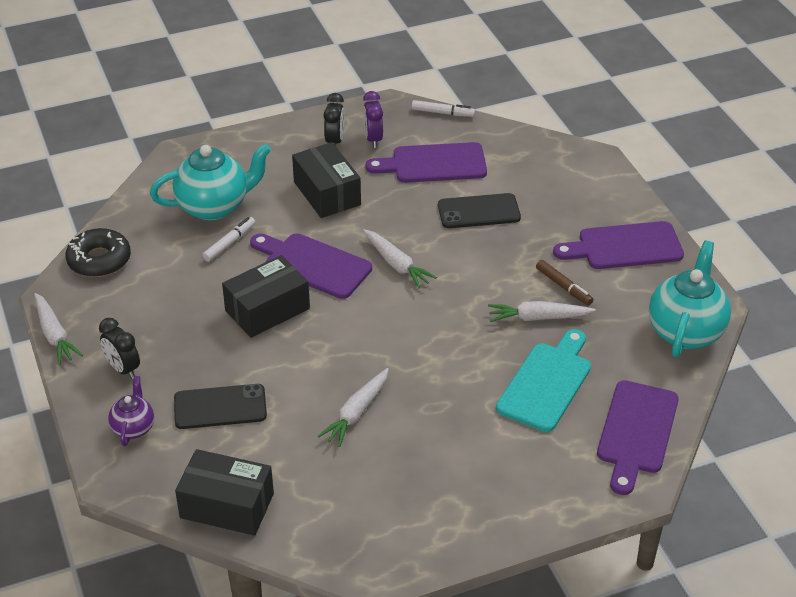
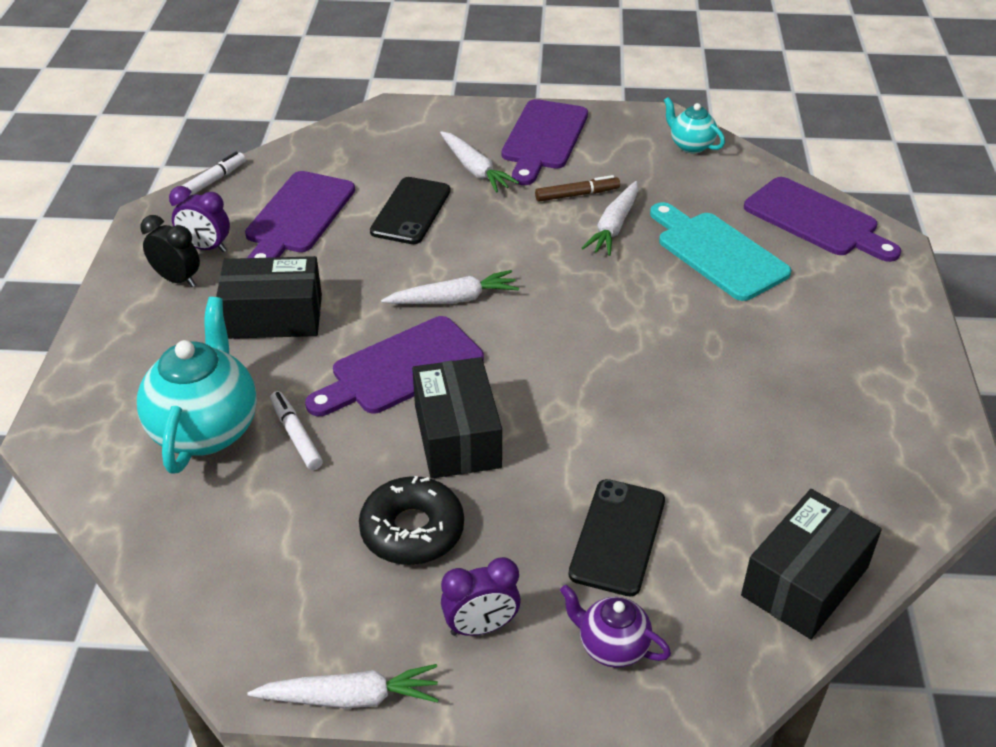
camera: 65 degrees left, 0 degrees up
(99, 260) = (216, 593): black donut -> black donut (412, 530)
(123, 369) = (481, 627): black clock -> purple clock
(356, 413) = (692, 410): white carrot -> white carrot (475, 170)
(685, 331) = (690, 145): turquoise teapot -> turquoise teapot, size x0.53

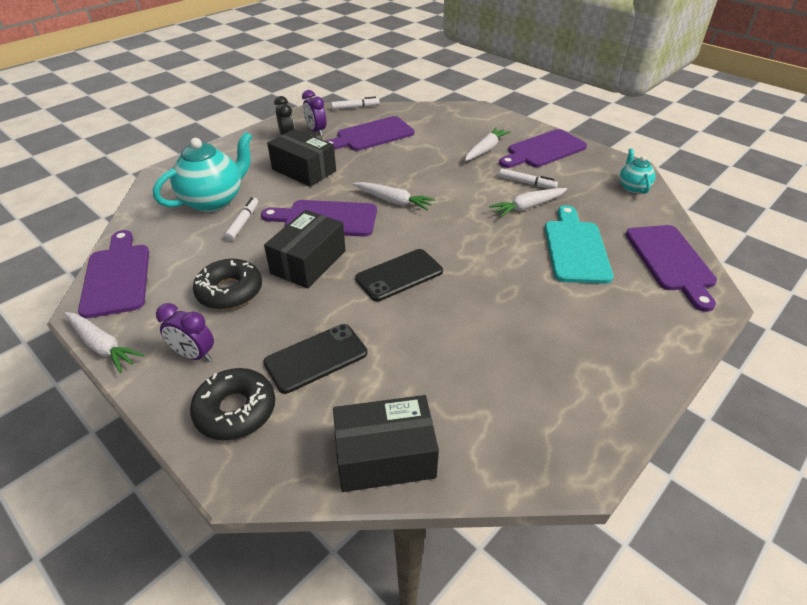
camera: 40 degrees right, 0 degrees up
(227, 610) = (117, 276): none -> purple cutting board
(411, 211) = (427, 154): black phone -> black phone (399, 275)
(475, 170) = (485, 149): white carrot -> white carrot turned 150 degrees counterclockwise
(577, 195) = (526, 183): brown marker -> white marker
(612, 647) = (235, 410): purple teapot -> black donut

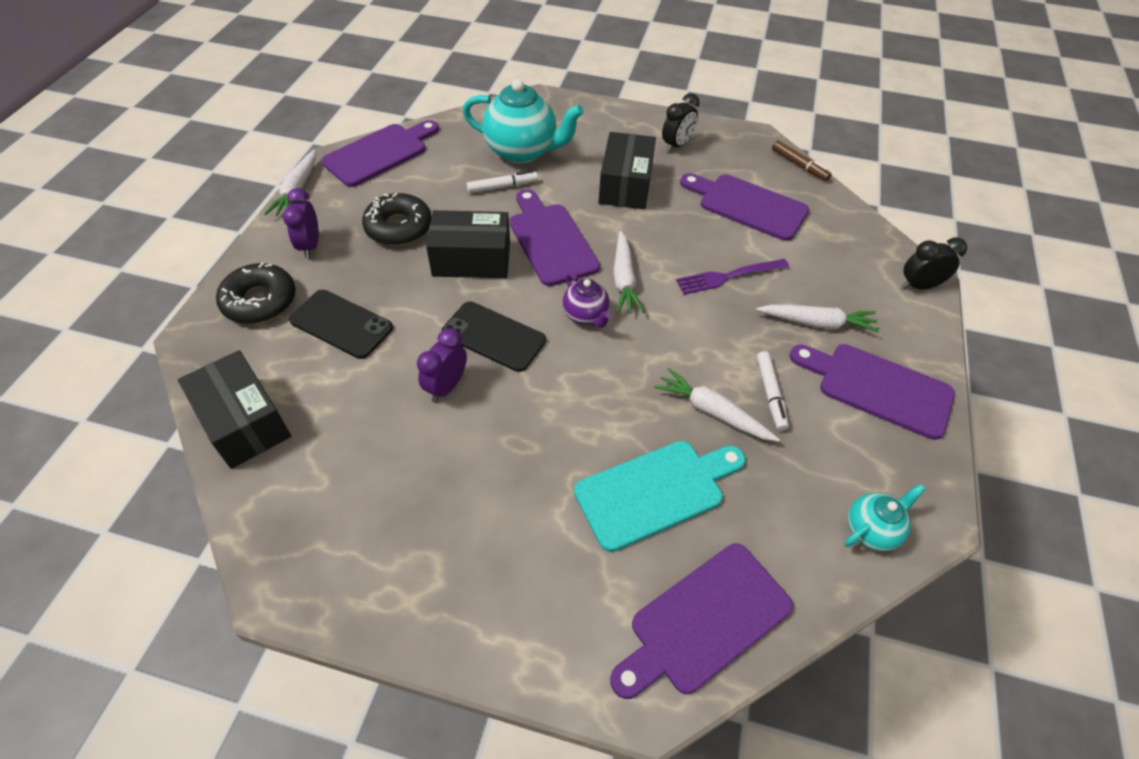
camera: 60 degrees right, 10 degrees up
(316, 131) = (712, 159): purple clock -> purple clock (446, 387)
(355, 107) = (799, 165): white marker -> brown marker
(413, 227) = (586, 316): none -> purple teapot
(425, 163) = (728, 277): none -> purple fork
(482, 112) = (919, 286): none -> black clock

